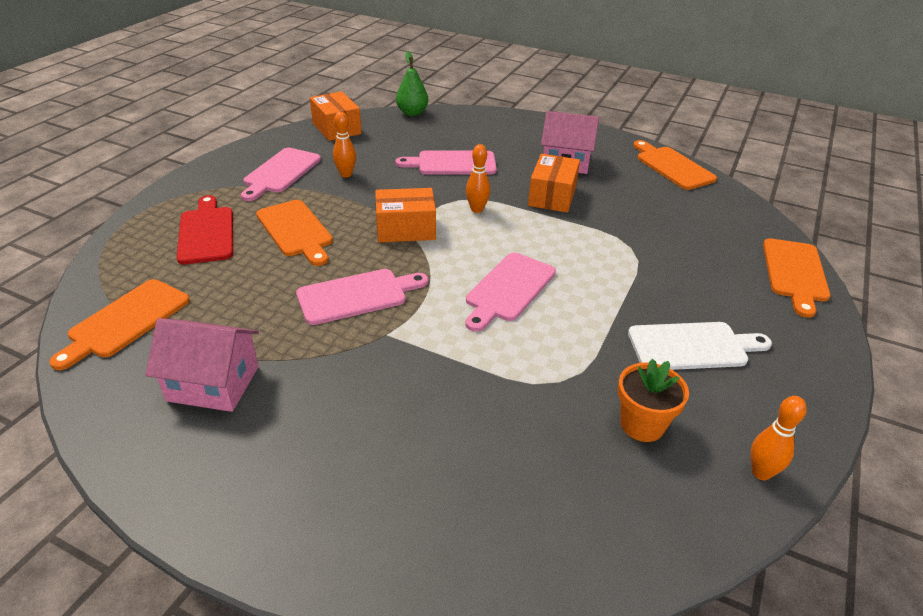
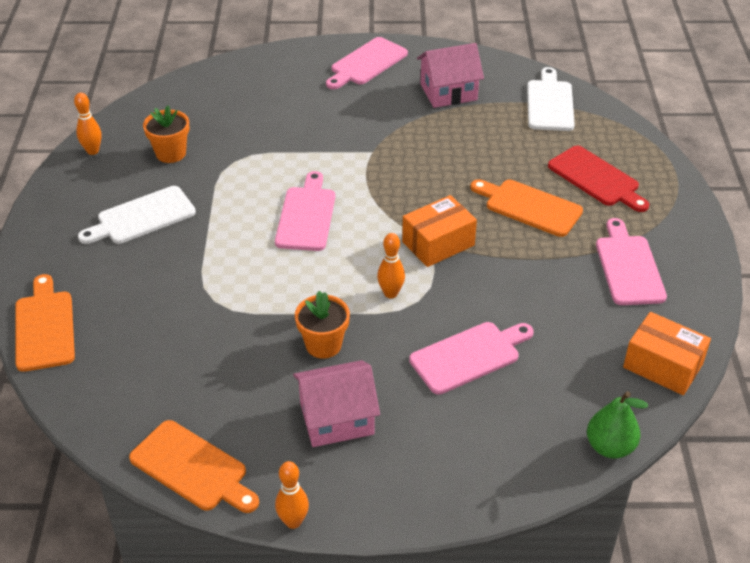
camera: 155 degrees right, 5 degrees up
(125, 321) = (550, 103): orange cutting board -> white cutting board
(346, 174) = (563, 290): orange bowling pin -> orange bowling pin (293, 521)
(357, 296) = (419, 170): pink cutting board -> pink cutting board (366, 63)
(552, 196) = (323, 345): orange box -> orange flower pot

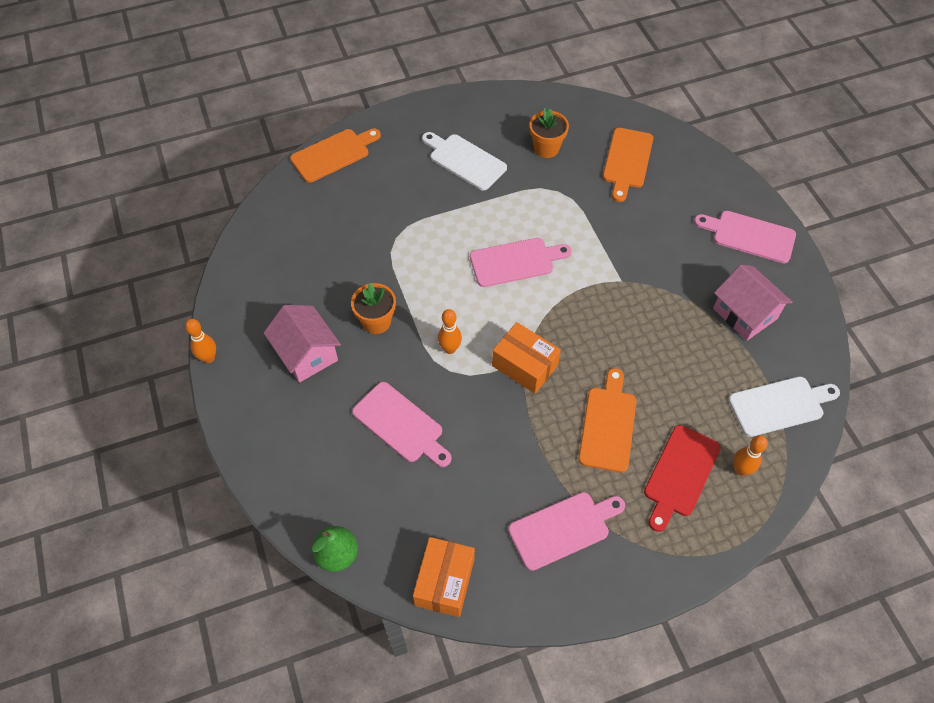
camera: 70 degrees right, 15 degrees up
(93, 151) = (524, 101): orange bowling pin -> orange bowling pin (740, 470)
(192, 468) = (237, 284): orange cutting board -> orange cutting board (627, 161)

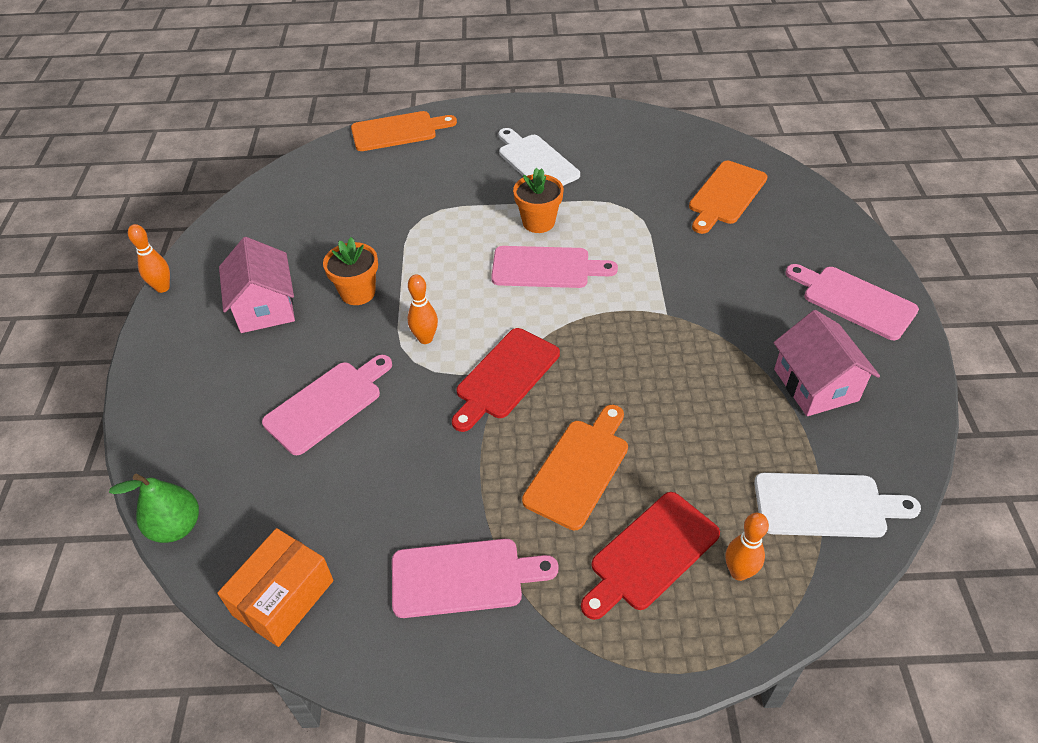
camera: 20 degrees right, 10 degrees down
(401, 425) = (327, 404): pink cutting board -> pink cutting board turned 105 degrees counterclockwise
(524, 365) = (505, 377): orange box -> red cutting board
(546, 148) = (634, 166): orange flower pot -> orange flower pot (538, 222)

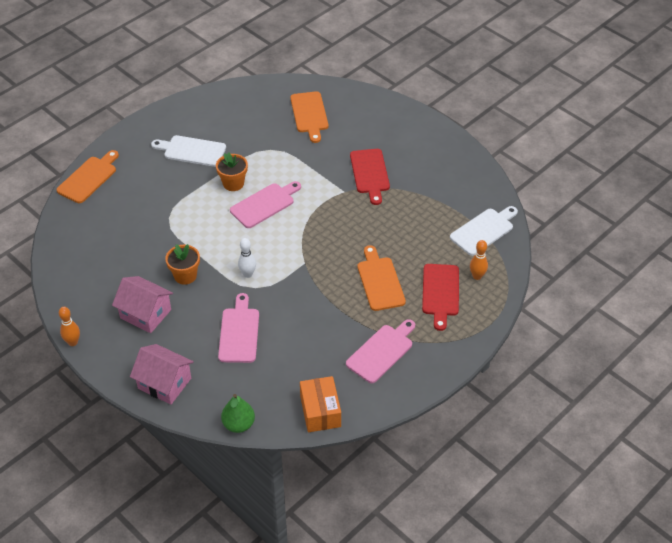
camera: 45 degrees left, 0 degrees up
(425, 338) = (248, 274): orange bowling pin -> white bowling pin
(505, 377) = (305, 266): red cutting board -> red cutting board (370, 173)
(815, 385) = (436, 184): pink house -> pink house (164, 383)
(854, 300) = (416, 135): pink cutting board -> none

